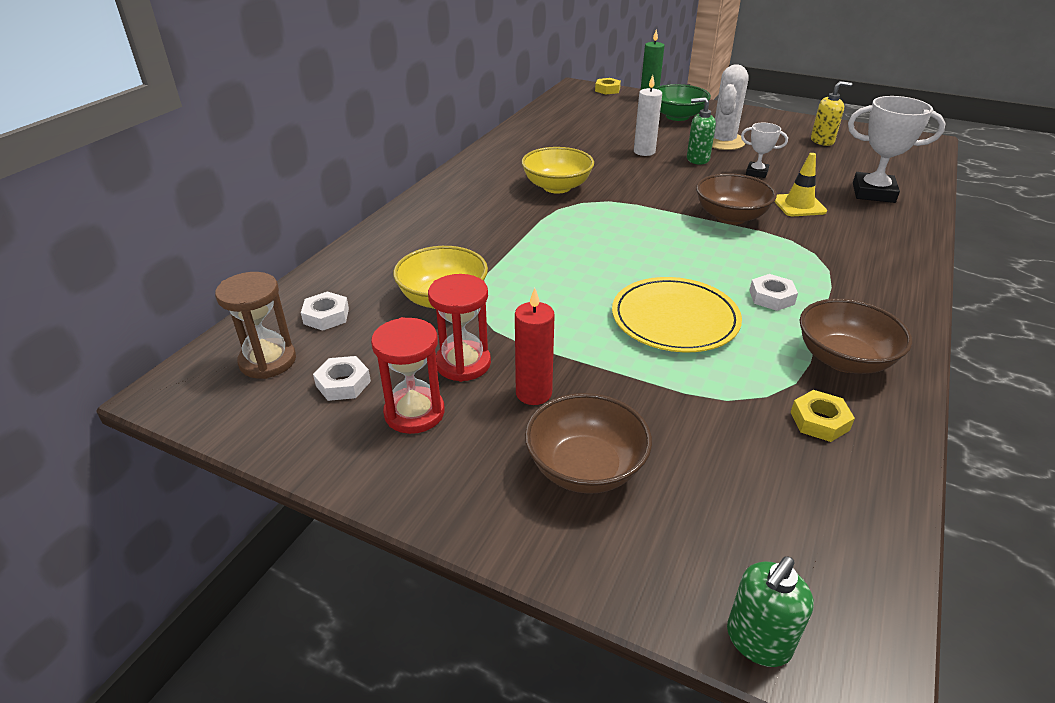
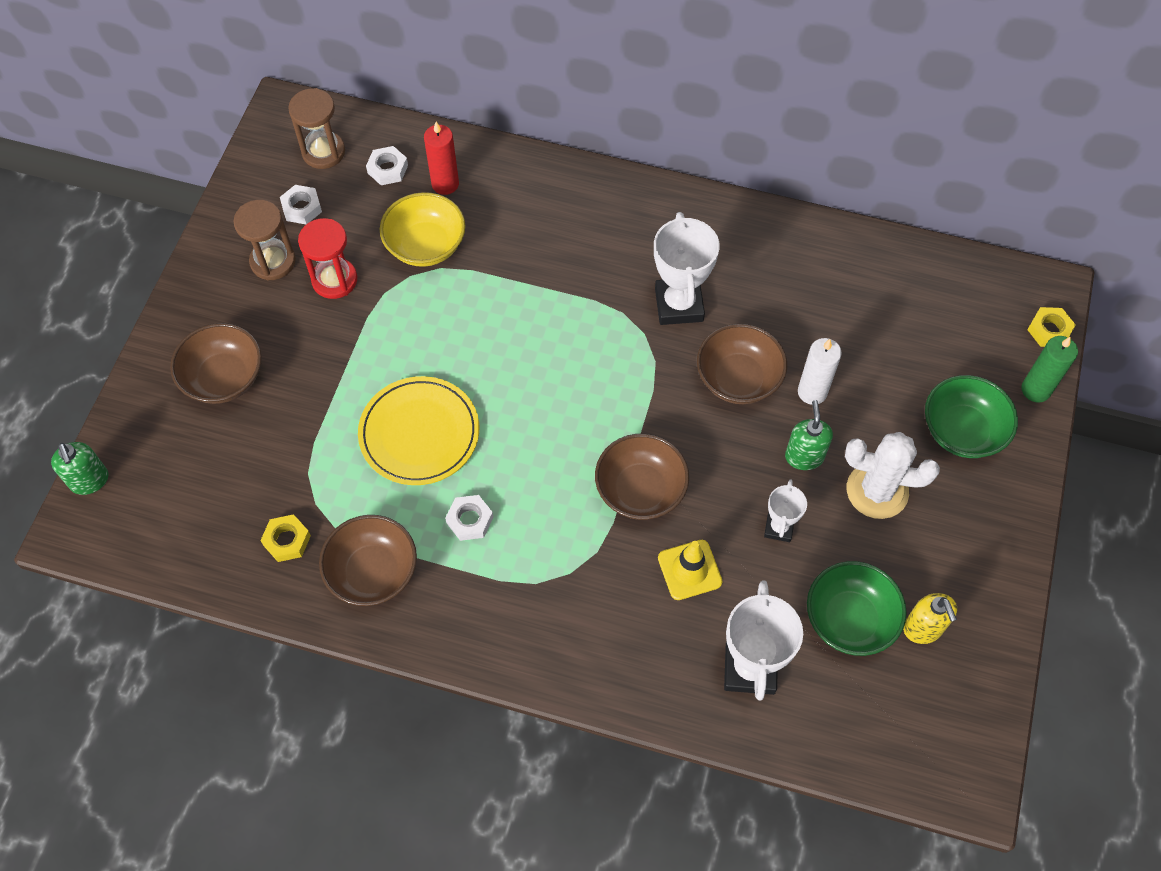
camera: 80 degrees right, 25 degrees up
(414, 413) = (273, 261): red hourglass -> brown hourglass
(533, 393) = (302, 334): red candle -> red candle (445, 184)
(557, 187) = (679, 305): yellow bowl -> white trophy
(630, 173) = (738, 379): none -> brown bowl
(758, 641) = (90, 481): green soap dispenser -> green soap dispenser turned 150 degrees counterclockwise
(823, 159) = (849, 619): none -> green bowl

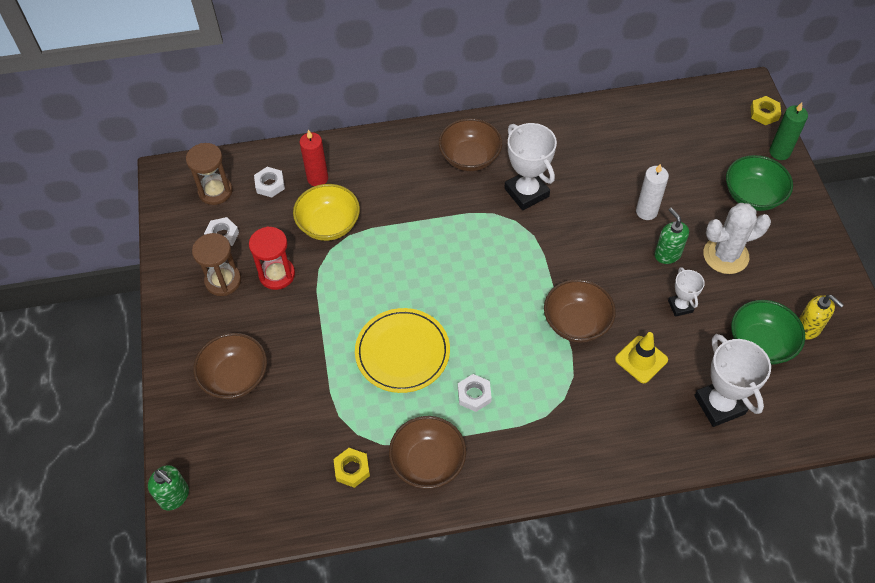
camera: 25 degrees left, 5 degrees down
(738, 379) = (594, 223): brown bowl -> brown bowl (470, 158)

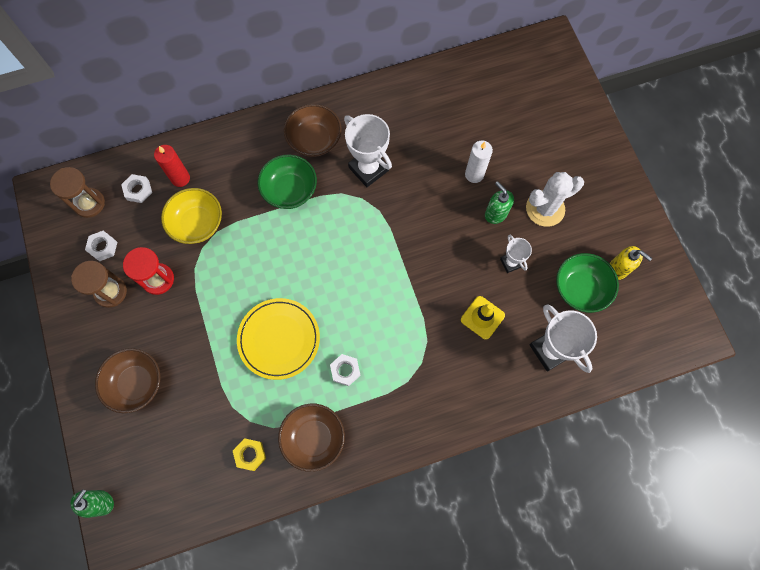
camera: 10 degrees left, 15 degrees up
(174, 496) = (101, 502): green soap dispenser -> green soap dispenser turned 90 degrees counterclockwise
(576, 322) = (425, 290): brown bowl -> none
(753, 196) = (563, 147): green bowl -> green bowl (290, 190)
(764, 113) = (567, 63): yellow nut -> none
(779, 152) = (583, 101): green candle -> none

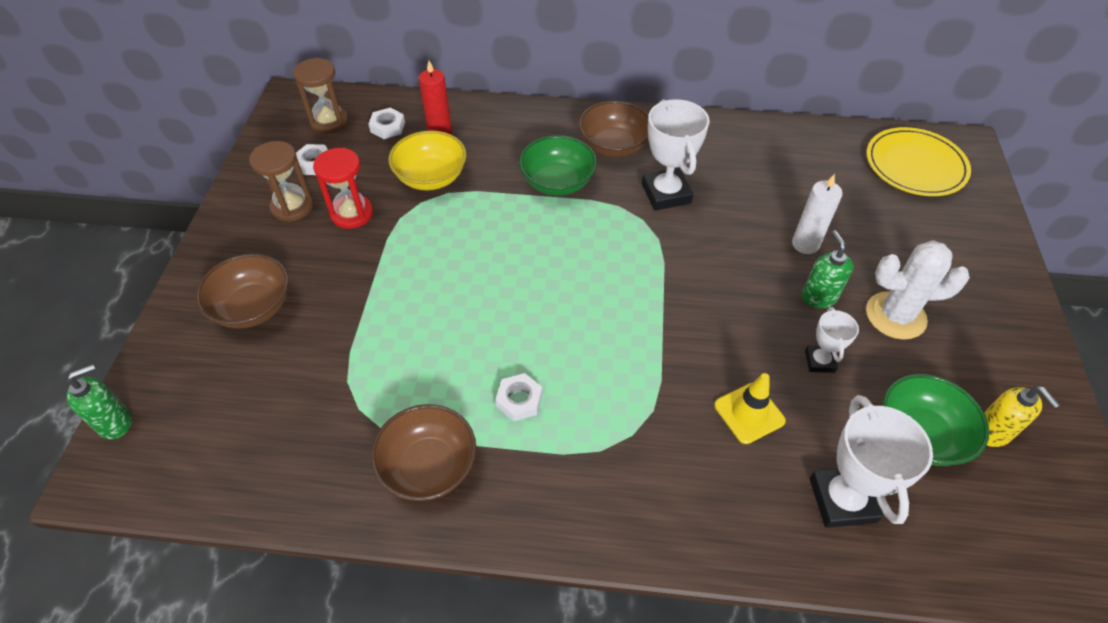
camera: 25 degrees right, 20 degrees down
(250, 454) = (333, 449): yellow nut -> none
(279, 339) = (453, 329): yellow plate -> yellow plate (915, 165)

